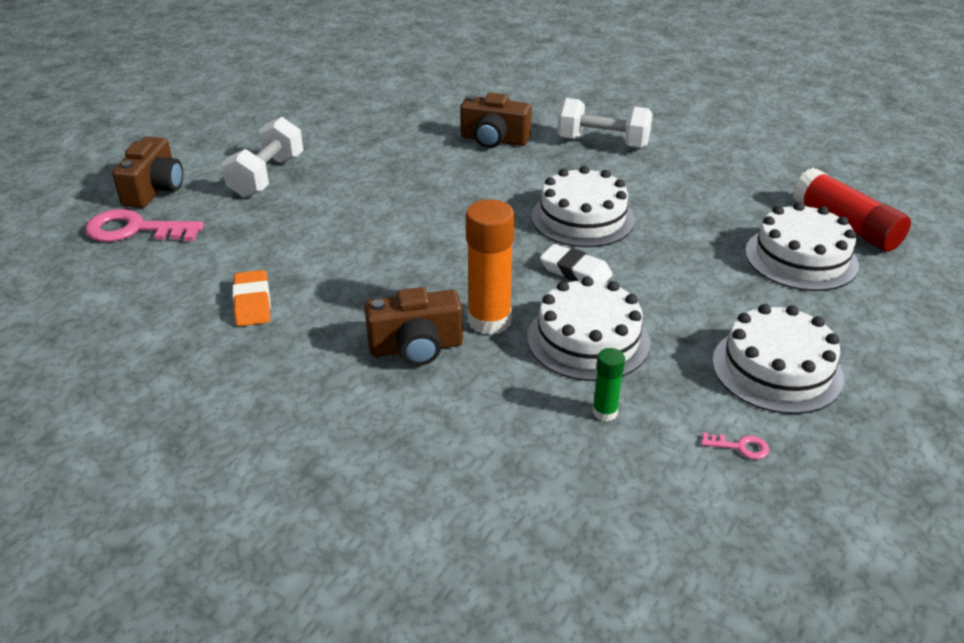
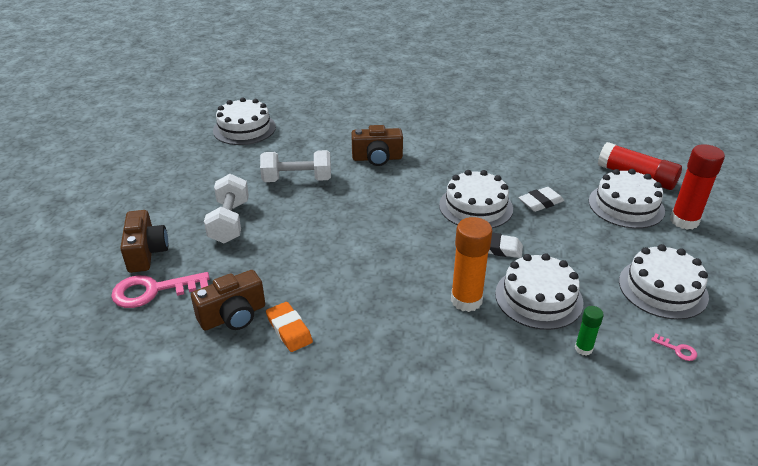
camera: 20 degrees left, 0 degrees up
(355, 80) = (244, 128): none -> white cake
(416, 347) = (431, 334): brown camera -> brown camera (233, 316)
(602, 143) = (451, 146): white dumbbell -> white dumbbell (297, 180)
(677, 230) = (540, 202): none -> white eraser
(740, 447) = (677, 349): pink key -> pink key turned 45 degrees clockwise
(877, 294) = (684, 221): none -> red glue stick

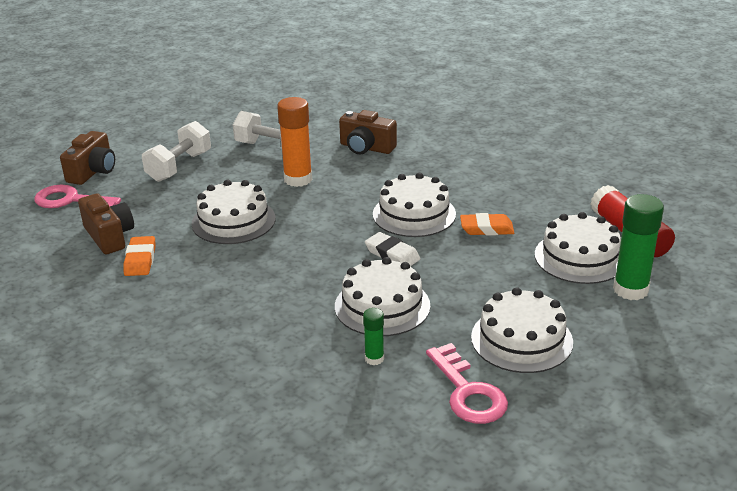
camera: 30 degrees right, 5 degrees down
(233, 316) = (109, 236): brown camera -> brown camera turned 120 degrees counterclockwise
(244, 128) = (272, 94): white cake -> white cake (233, 221)
(466, 300) = (311, 286): orange glue stick -> orange glue stick (298, 179)
(540, 202) = (486, 229): white eraser -> orange eraser
(677, 349) = (468, 392): pink key -> pink key, size x2.35
(684, 221) = (630, 290): red glue stick -> green glue stick

